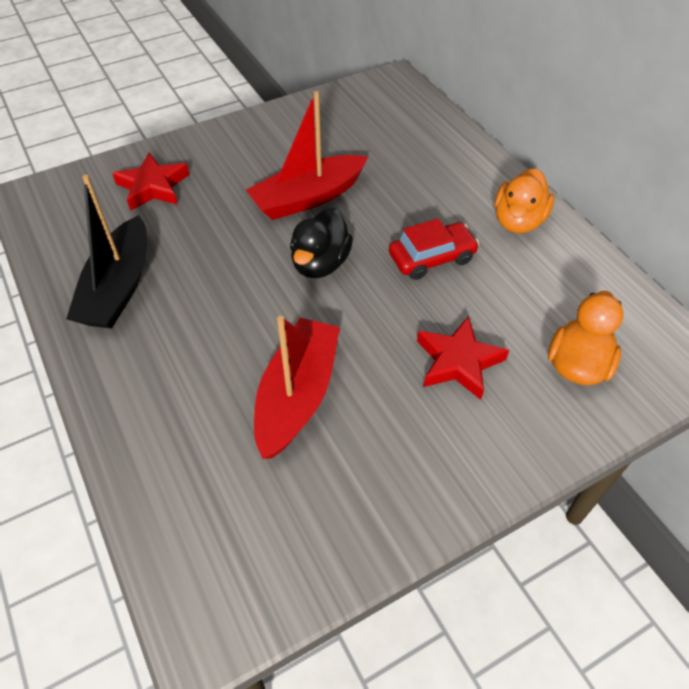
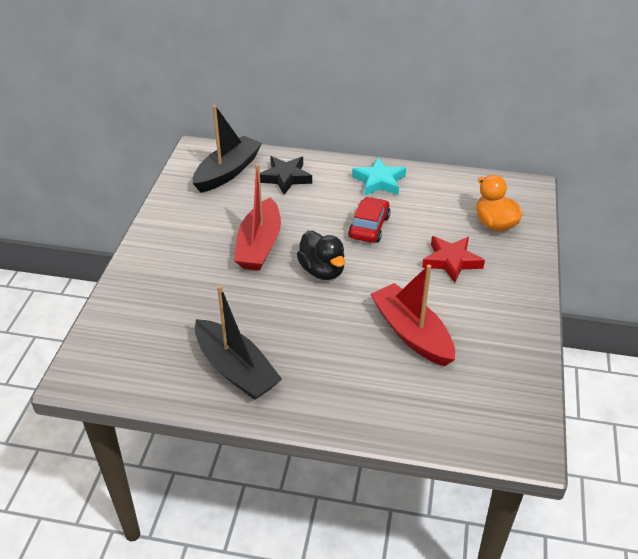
camera: 50 degrees left, 10 degrees down
(153, 187) = (155, 308): red star -> none
(388, 114) = (227, 172): none -> black boat
(430, 154) = (285, 177): none -> black star
(518, 221) = (379, 181): orange duck -> turquoise star

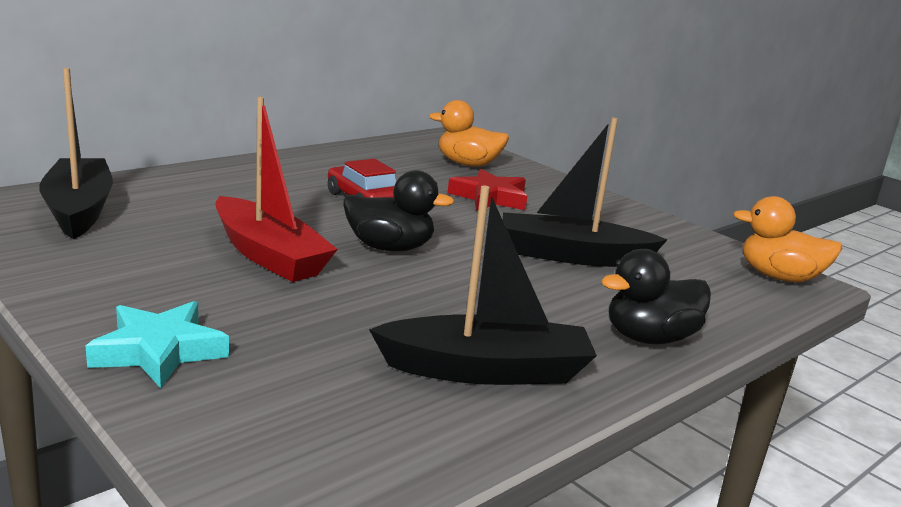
camera: 55 degrees left, 20 degrees down
(285, 177) = (178, 193): black star -> none
(342, 408) = (649, 338): none -> black duck
(379, 181) = (299, 167): turquoise star -> turquoise star (159, 351)
(412, 333) = (572, 256): red boat -> black boat
(518, 431) = (779, 277): none -> orange duck

